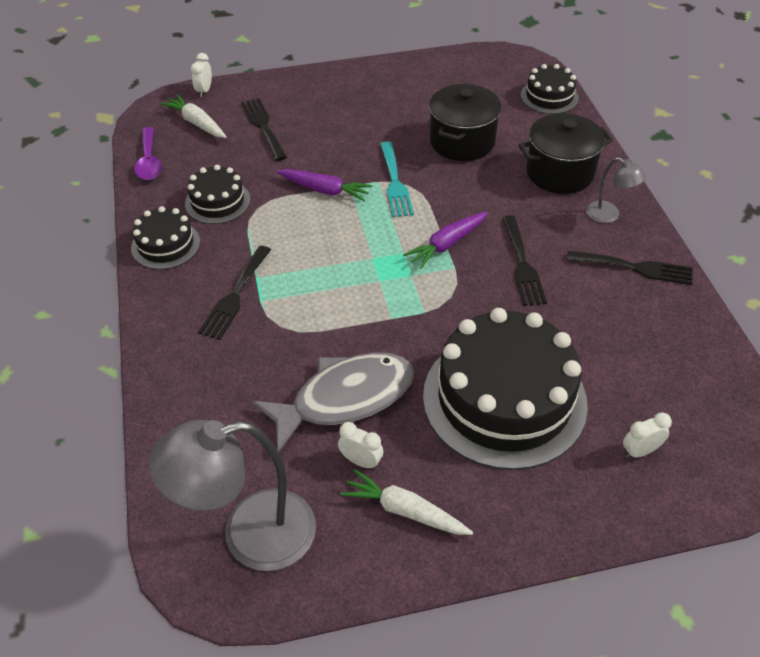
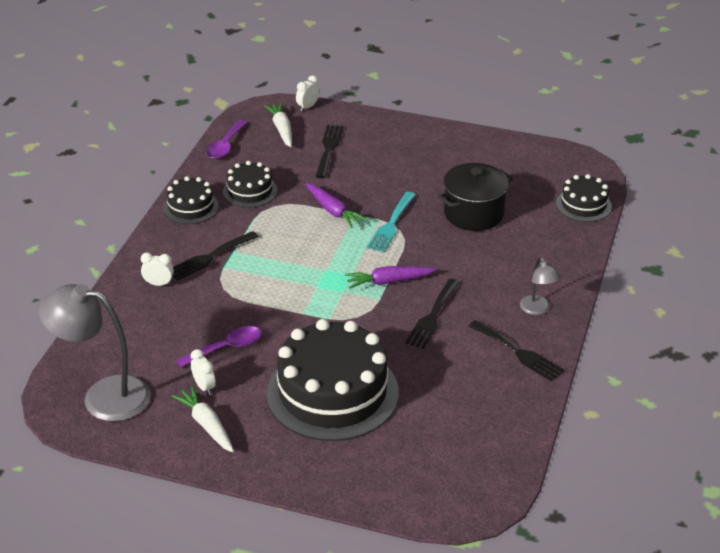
camera: 30 degrees right, 10 degrees down
(345, 398) = (226, 348): grey fish -> purple spoon
(559, 173) = (530, 265): black pot -> none
(640, 451) = (395, 462): white clock -> white clock (158, 284)

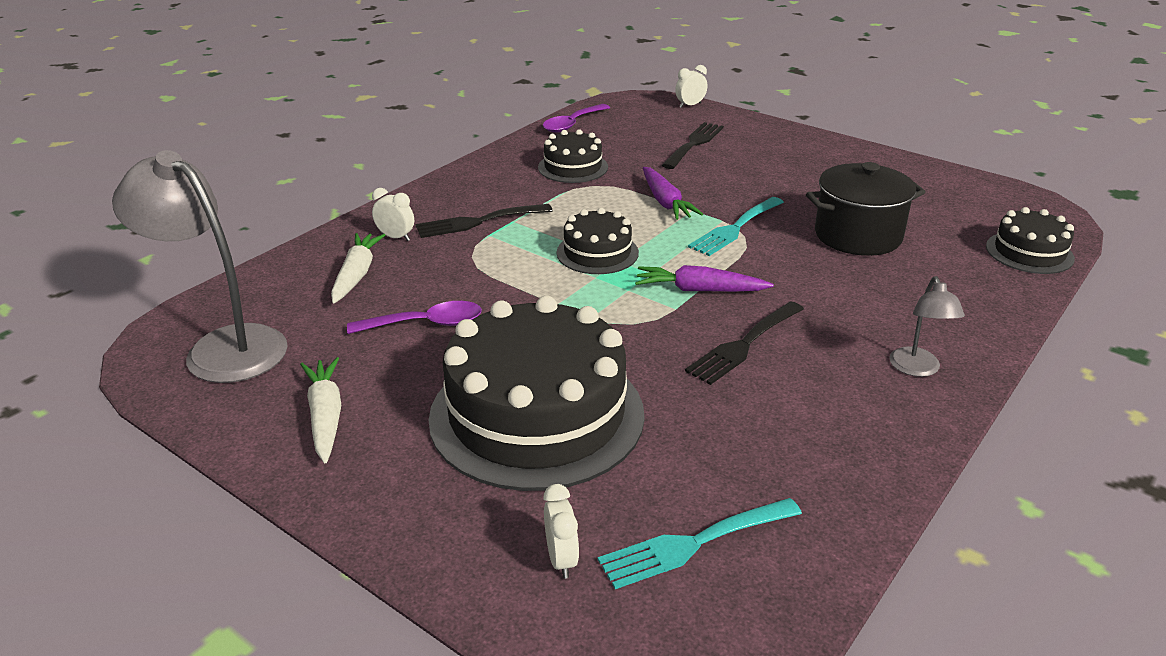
camera: 20 degrees right, 5 degrees down
(190, 207) = (492, 171): black cake -> black cake (597, 253)
(204, 387) = (360, 365): white clock -> white clock (561, 559)
(282, 130) = (647, 120): white carrot -> white carrot (356, 275)
(453, 444) = (693, 544): none -> turquoise fork
(518, 352) = (865, 424): black fork -> none

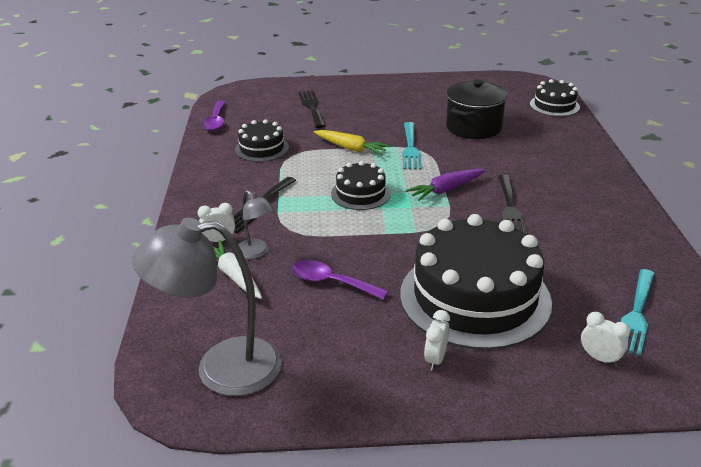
camera: 40 degrees left, 0 degrees up
(325, 416) = (365, 367): white carrot -> none
(426, 324) = (331, 282): purple spoon -> purple spoon turned 105 degrees counterclockwise
(665, 202) = (350, 148): purple carrot -> yellow carrot
(690, 105) = (272, 84): white clock -> white clock (435, 359)
(917, 369) = (594, 183): grey lamp -> grey lamp (256, 252)

